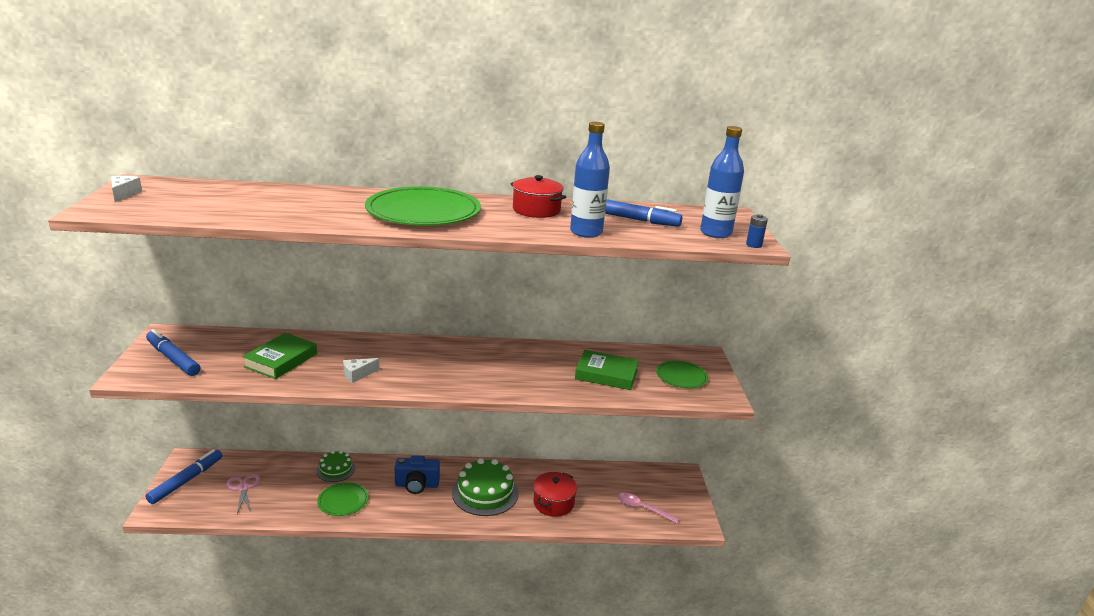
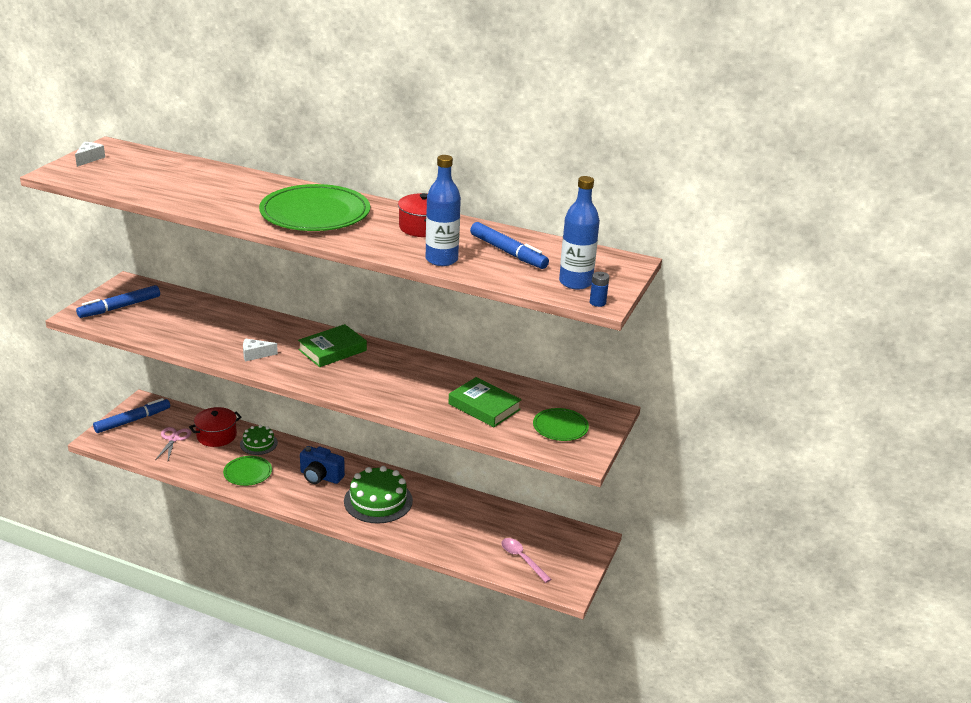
camera: 25 degrees right, 5 degrees up
(173, 359) = (120, 307): blue marker -> blue marker turned 105 degrees counterclockwise
(281, 360) = (202, 327): green book -> green book (332, 350)
(553, 503) = (436, 528): red pot -> red pot (216, 436)

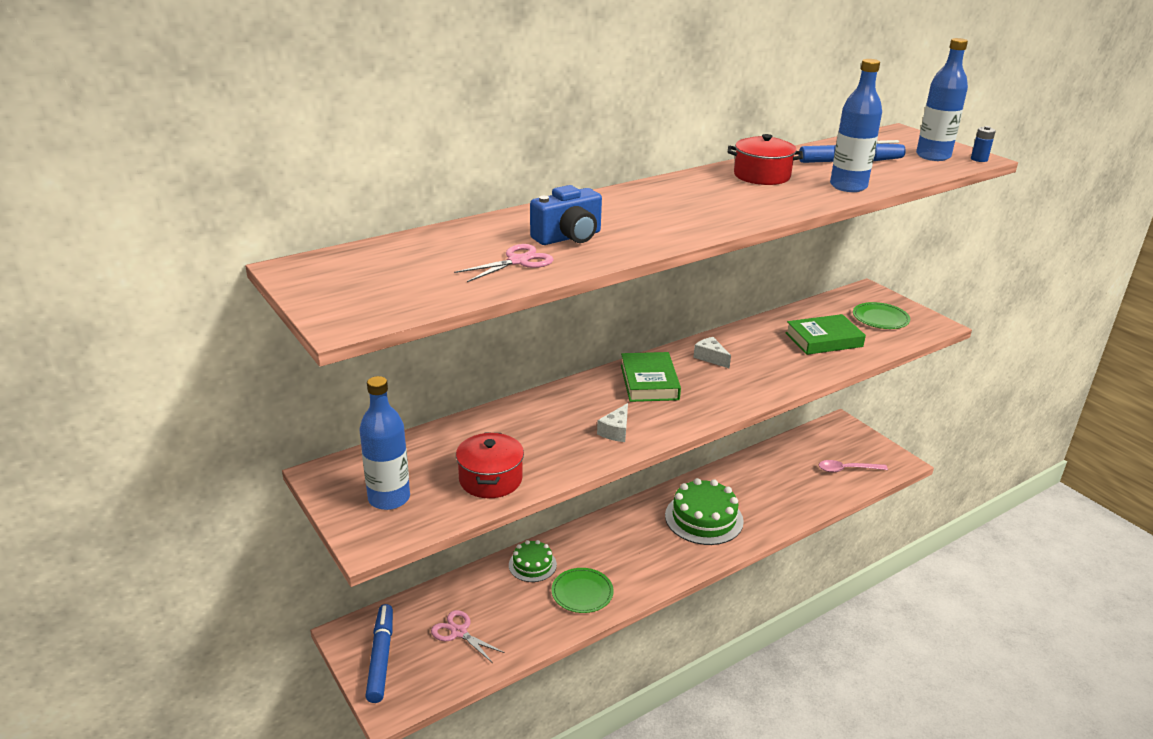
camera: 55 degrees left, 0 degrees up
(89, 159) = (324, 289): white cheese -> white cheese (710, 358)
(120, 307) = (389, 498): blue marker -> blue bottle
(173, 190) = (518, 261): none -> pink scissors
(216, 436) = (486, 593): red pot -> red pot (490, 479)
(315, 213) = (676, 208): green plate -> none
(320, 477) = (633, 541): blue camera -> blue camera (568, 237)

